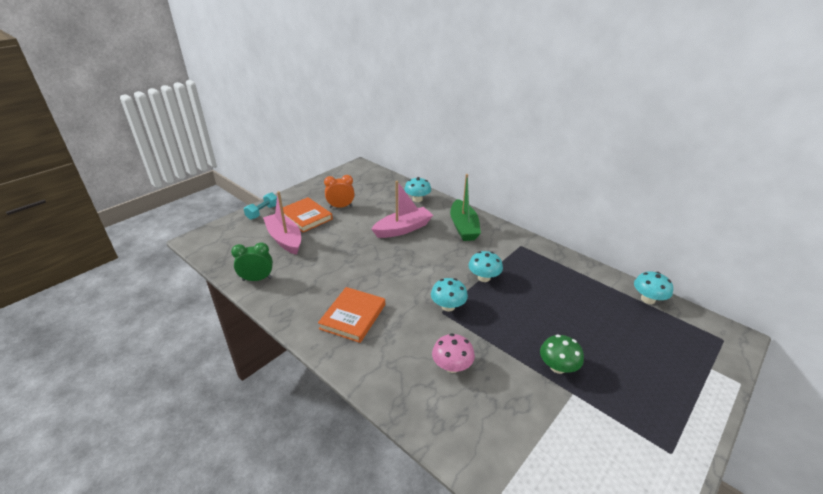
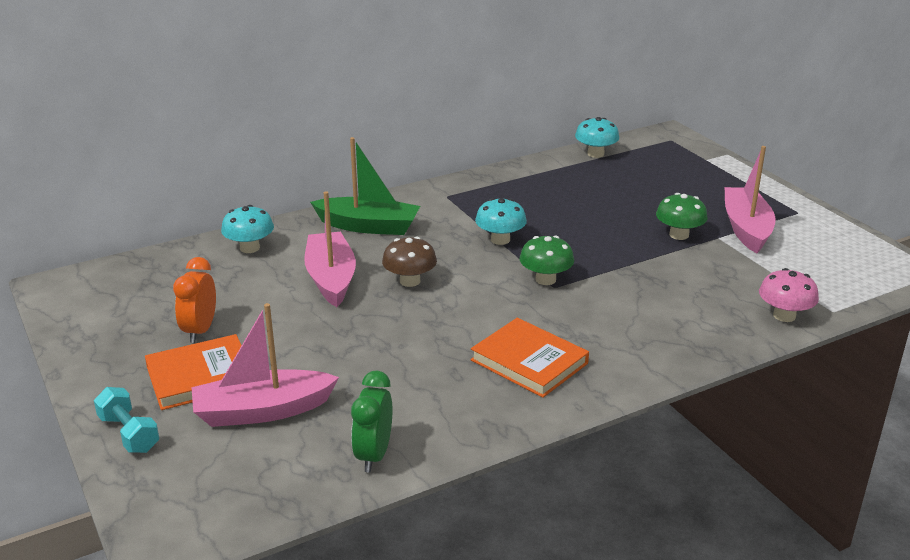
camera: 70 degrees left, 5 degrees down
(415, 254) = (410, 281): none -> brown mushroom
(448, 306) = (545, 279): turquoise mushroom -> green mushroom
(452, 366) = (656, 300): pink mushroom -> pink mushroom (784, 315)
(604, 412) = (746, 229): none -> pink boat

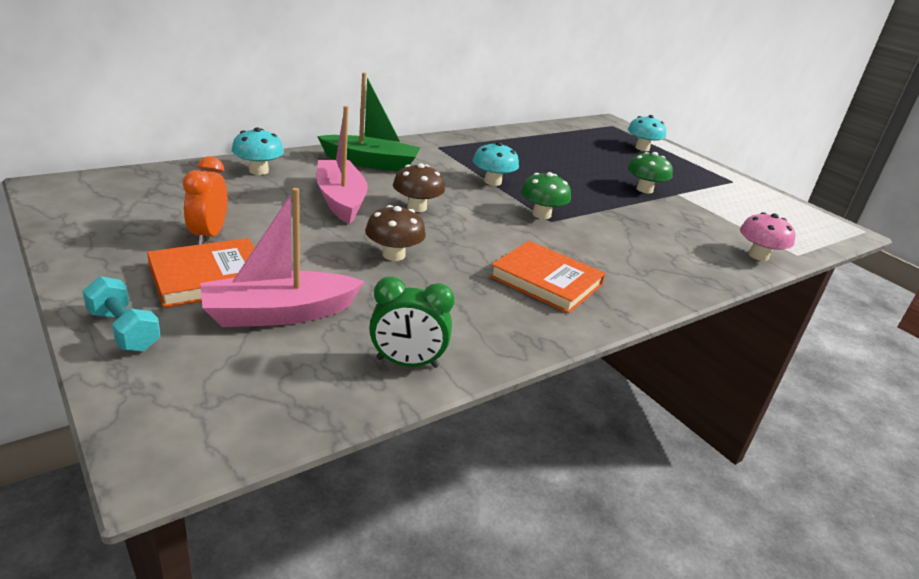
camera: 10 degrees left, 0 degrees up
(374, 455) = (407, 363): green clock -> green clock turned 90 degrees counterclockwise
(377, 341) = (393, 255): none -> brown mushroom
(595, 154) = (556, 129): turquoise mushroom -> turquoise mushroom (642, 148)
(746, 229) = (697, 189): pink boat -> none

